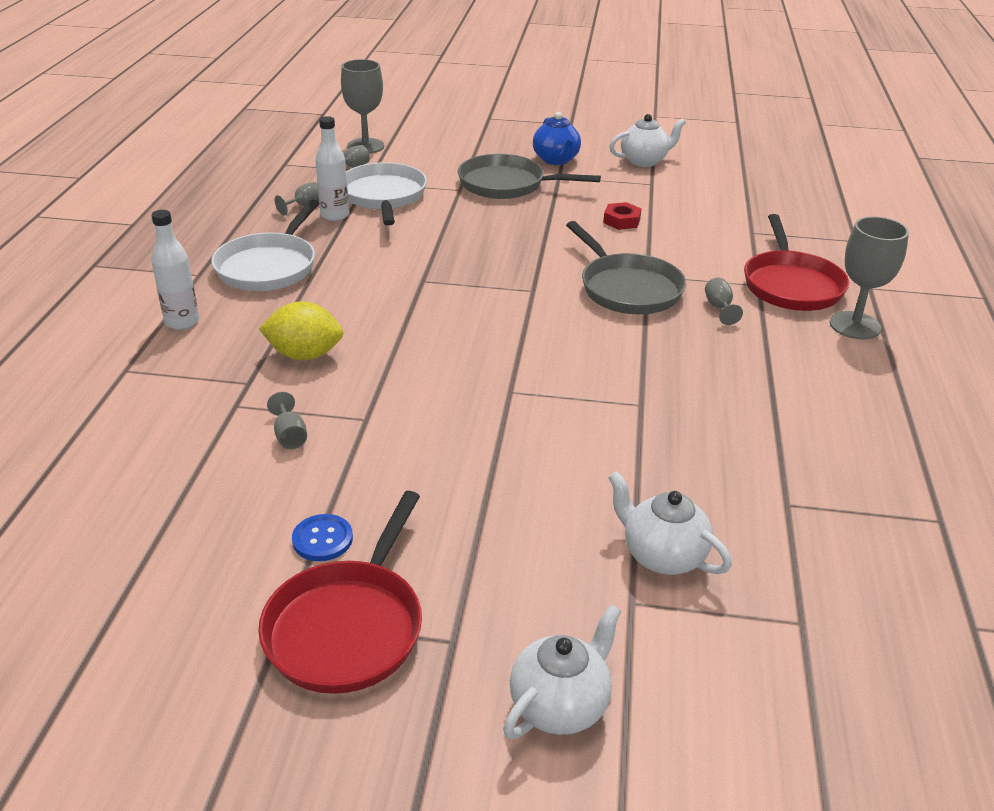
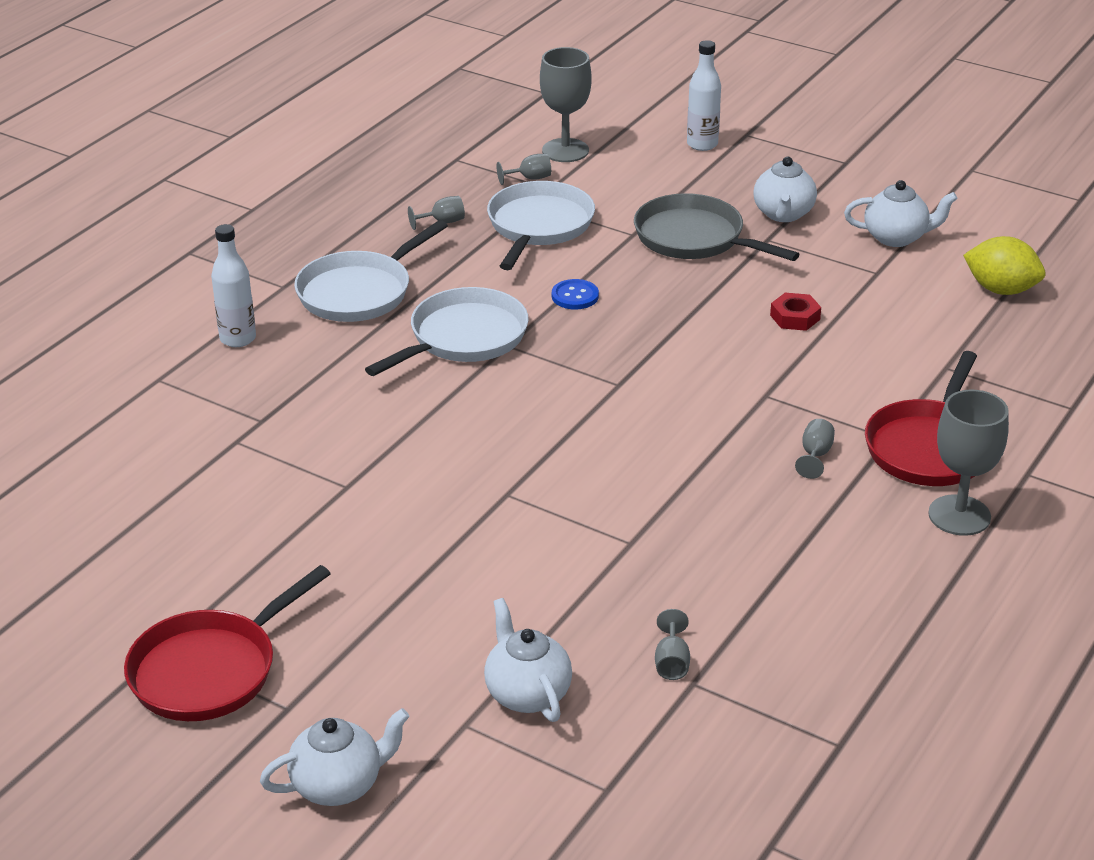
camera: 25 degrees right, 0 degrees up
(290, 436) = (267, 485): grey goblet -> grey goblet (671, 662)
(305, 355) = (332, 404): yellow lemon -> yellow lemon (1001, 290)
(322, 539) = (236, 590): blue button -> blue button (575, 296)
(335, 215) = (468, 241): white bottle -> white bottle (702, 144)
(382, 282) = (463, 338): none -> white pan
(556, 160) = (783, 214): blue teapot -> white teapot
(627, 288) = (728, 407): grey pan -> none

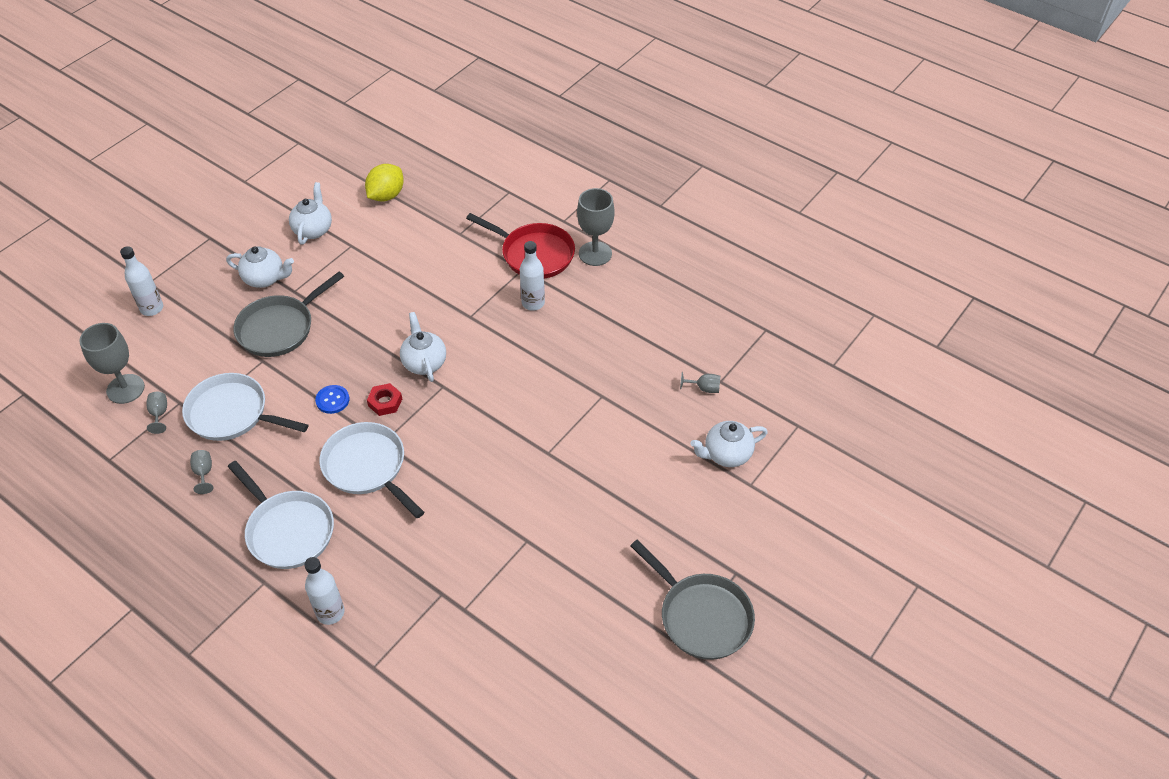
camera: 85 degrees left, 15 degrees up
(210, 670) = (701, 616): red pan -> grey pan
(338, 785) = (797, 546): white teapot -> white teapot (424, 363)
(795, 317) = (390, 291): red nut -> red nut (385, 402)
(815, 455) = (533, 303): grey goblet -> white bottle

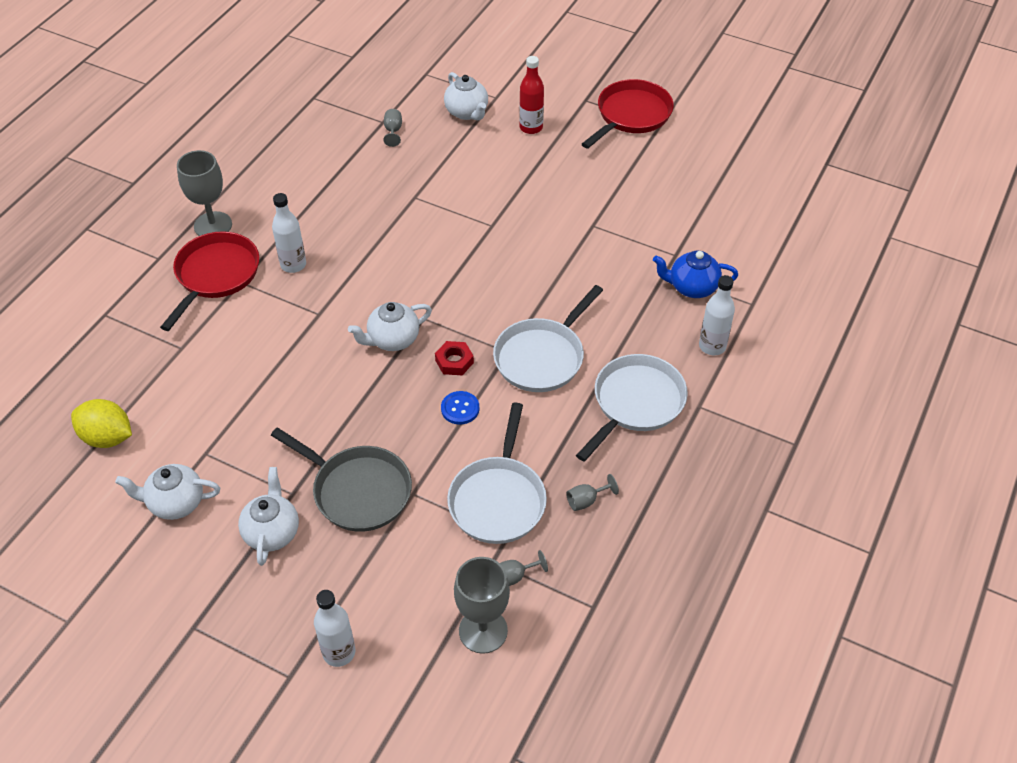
camera: 100 degrees left, 0 degrees up
(413, 614) = (692, 287): none -> blue teapot
(693, 510) = (531, 127): none -> red bottle
(701, 616) = (631, 115): grey pan -> red pan

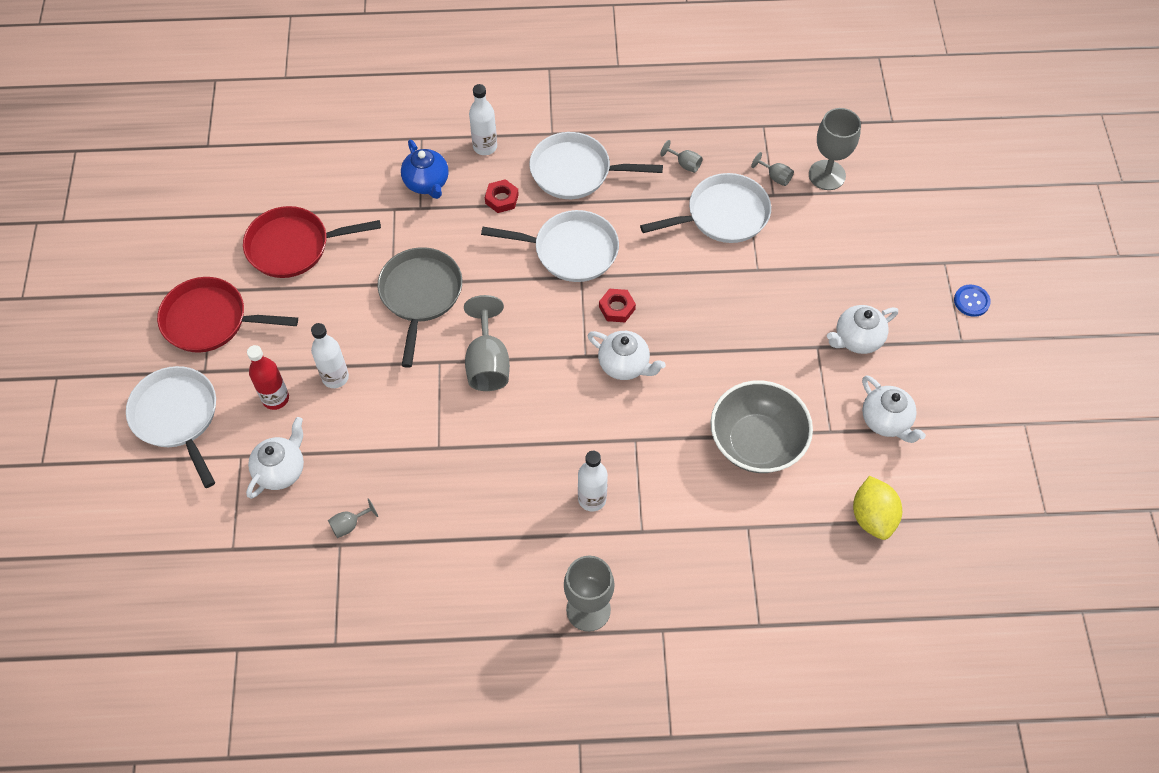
camera: 120 degrees left, 10 degrees up
(215, 275) = (649, 559): red pan -> red pan (293, 246)
(244, 393) = (756, 442): none -> grey bowl
(339, 652) = (906, 245): white bottle -> white bottle (335, 377)
(357, 491) = (782, 305): grey pan -> grey pan (420, 295)
(460, 409) = (660, 279): blue button -> blue button (971, 301)
(467, 253) = (488, 363): none -> grey goblet
(554, 77) = (177, 417): none -> white pan
(638, 332) = (501, 199): none -> red nut

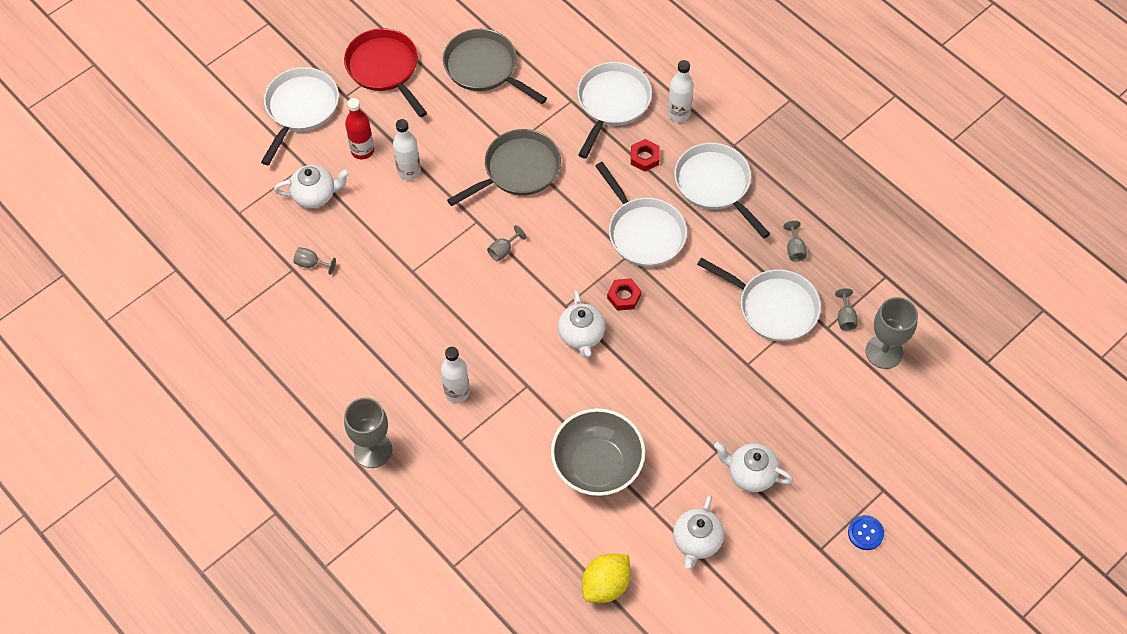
camera: 50 degrees right, 0 degrees up
(293, 246) = (484, 68): red pan -> grey pan
(427, 183) = (612, 103): blue teapot -> white pan
(488, 363) = (503, 250): grey goblet -> grey goblet, size x0.48

